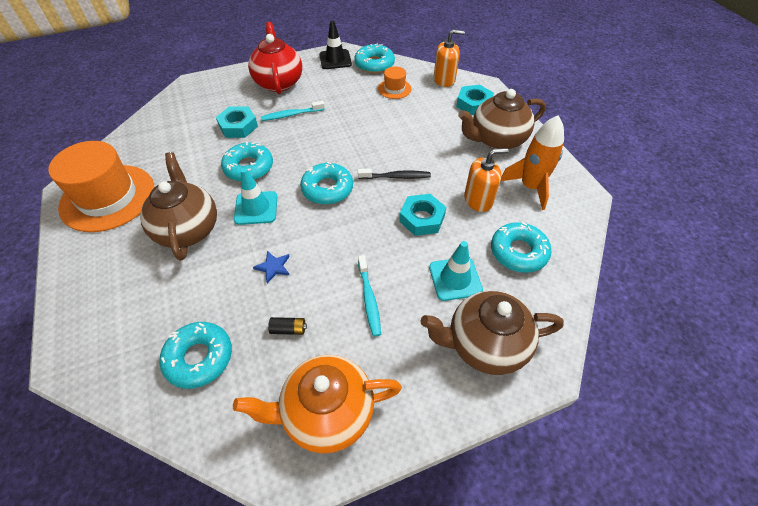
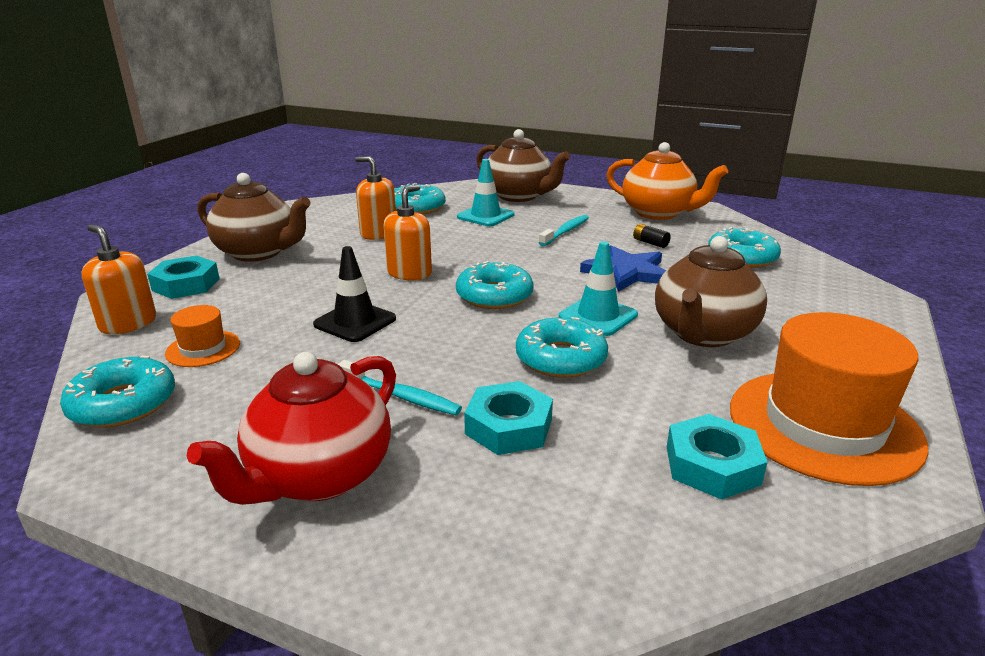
camera: 135 degrees left, 25 degrees down
(273, 267) = (627, 272): blue star -> blue star, size x1.98
(335, 59) = (140, 459): black traffic cone -> black traffic cone (355, 322)
(396, 177) = (409, 273): black toothbrush -> orange soap dispenser
(422, 218) = (446, 244): turquoise nut -> turquoise nut (712, 465)
(530, 187) = (323, 222): orange rocket -> none

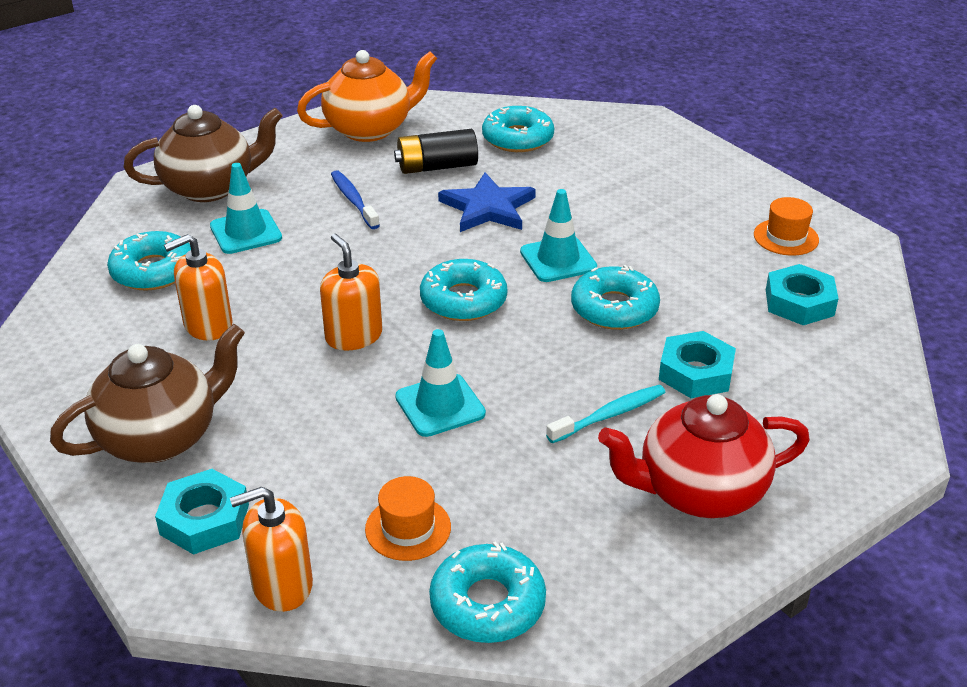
camera: 60 degrees left, 10 degrees up
(318, 476) = (698, 492): red teapot -> red teapot turned 105 degrees clockwise
(355, 322) = (440, 405): black traffic cone -> turquoise traffic cone
(566, 231) = (353, 200): turquoise toothbrush -> blue toothbrush
(650, 243) = (437, 167): black battery -> black battery, size x1.96
(703, 334) = (633, 224): brown teapot -> none
(823, 425) = (786, 237): orange hat -> orange hat, size x0.46

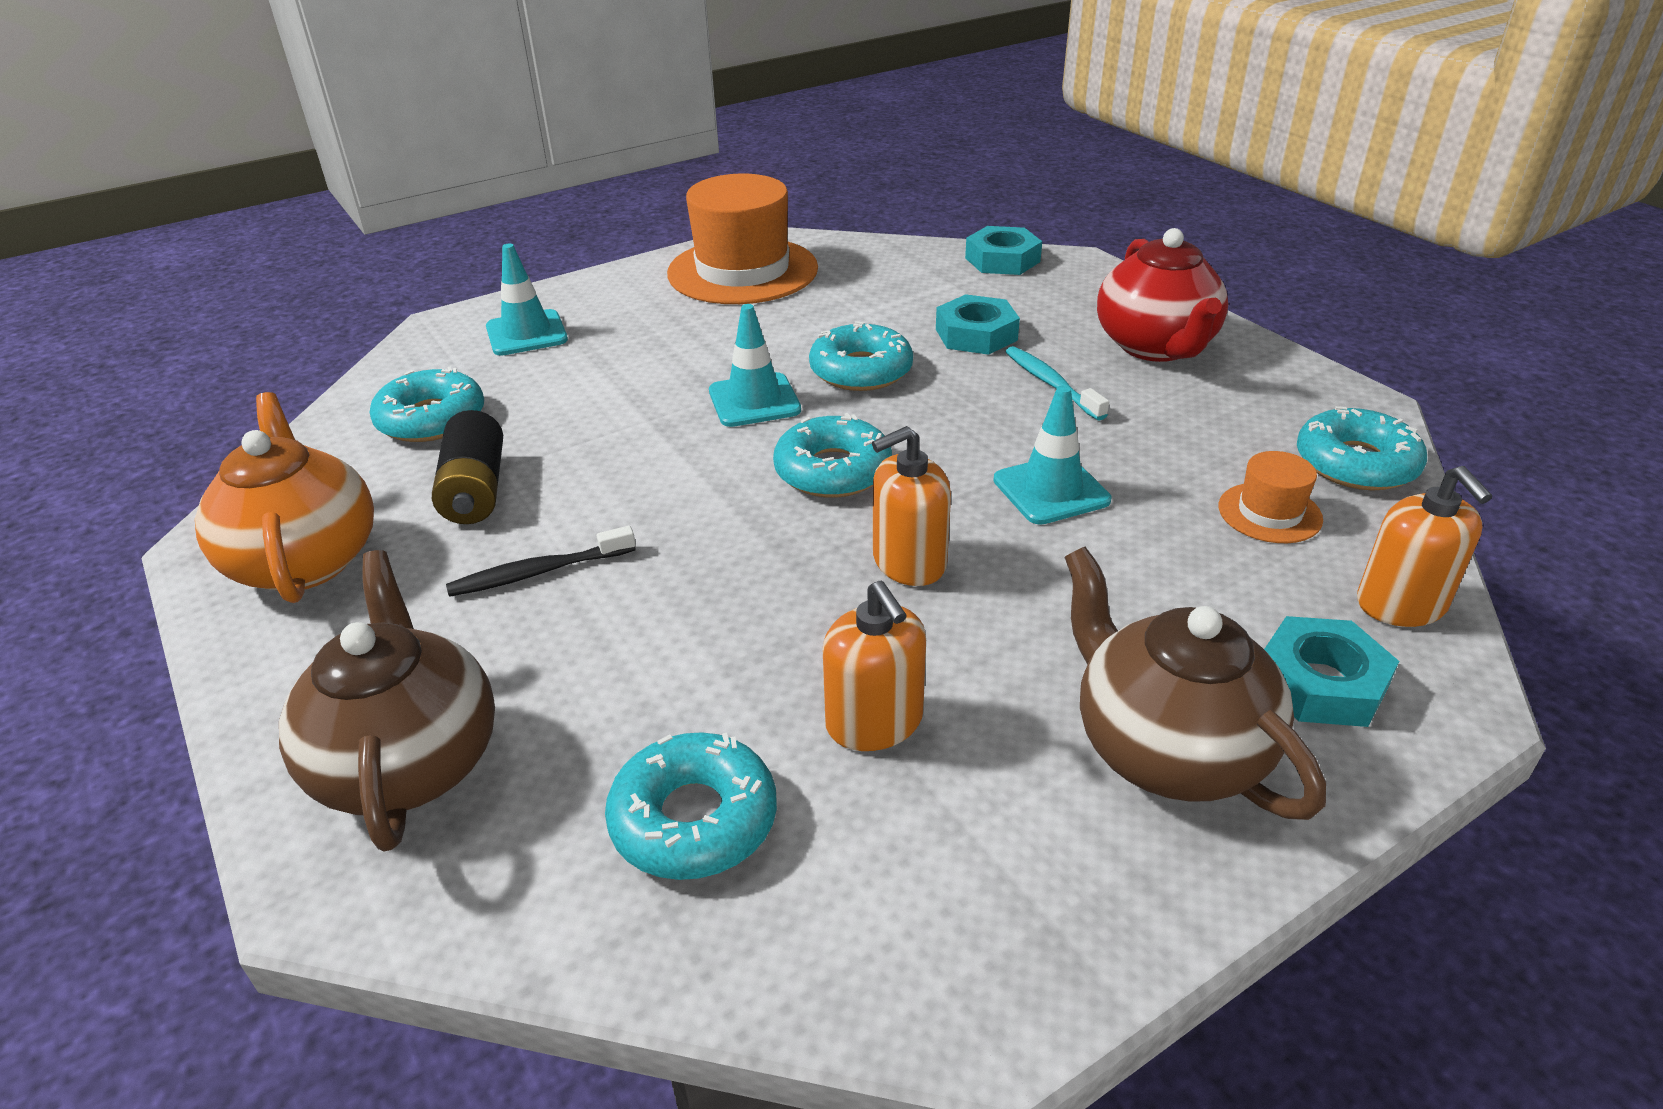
camera: 85 degrees left, 0 degrees up
(246, 232) = (595, 696): turquoise traffic cone -> turquoise traffic cone (526, 333)
(353, 200) = (538, 572): blue toothbrush -> black toothbrush
(488, 208) = (612, 448): blue star -> none
(786, 237) = (743, 271): orange hat -> orange hat, size x2.16
(799, 302) = (860, 276): turquoise nut -> turquoise nut (1002, 260)

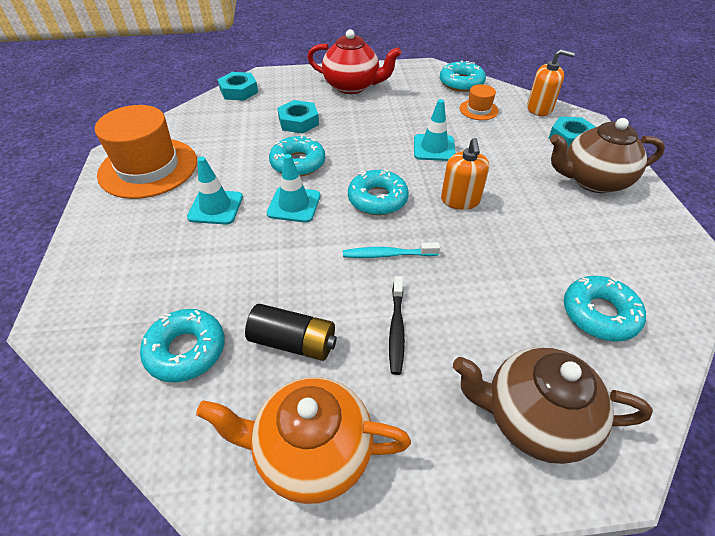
camera: 65 degrees left, 10 degrees up
(526, 333) = (118, 277): turquoise traffic cone -> turquoise traffic cone (215, 207)
(874, 722) = (557, 243): orange soap dispenser -> none
(1051, 384) = (357, 119): turquoise toothbrush -> turquoise toothbrush (387, 254)

